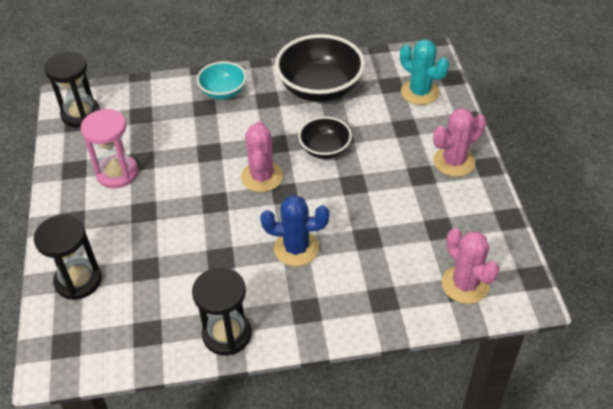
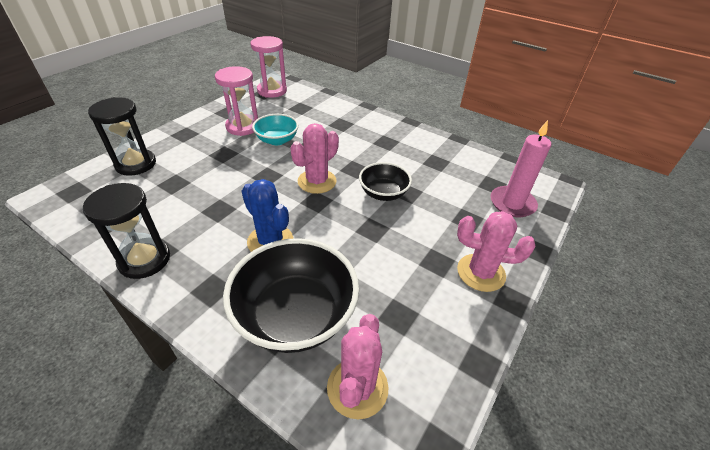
camera: 40 degrees right, 5 degrees down
(81, 114) = (272, 91): black hourglass -> pink hourglass
(223, 92) = (364, 123): turquoise bowl -> turquoise bowl (277, 140)
(320, 88) = (432, 156): black bowl -> black bowl (295, 315)
(420, 92) = (512, 204): turquoise cactus -> pink candle

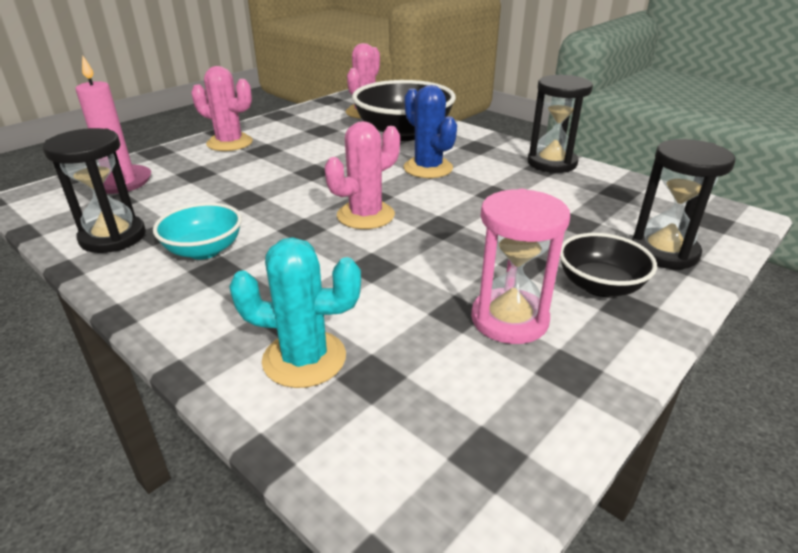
camera: 170 degrees left, 10 degrees down
(272, 91) = (461, 467): pink hourglass -> none
(277, 140) = (429, 283): turquoise bowl -> turquoise bowl (204, 250)
(326, 111) = (304, 359): none -> turquoise cactus
(383, 193) = (278, 199): black bowl -> black bowl (599, 286)
(458, 157) = (113, 237): none -> black hourglass

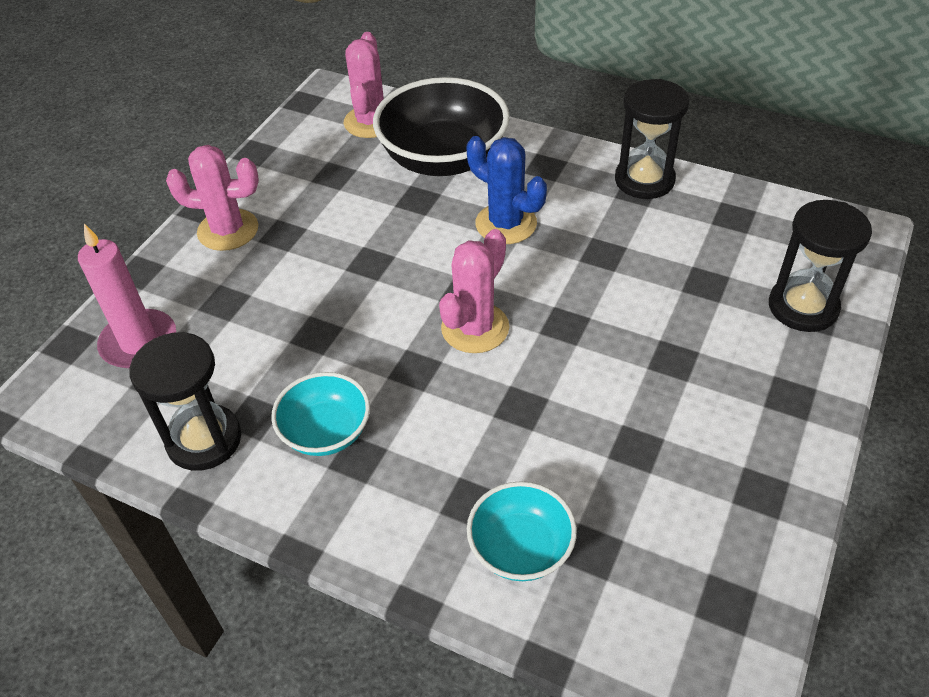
camera: 15 degrees left, 15 degrees up
(304, 359) = (521, 548): turquoise cactus -> turquoise bowl
(509, 319) = (687, 444): pink hourglass -> none
(599, 286) = (756, 374): black bowl -> none

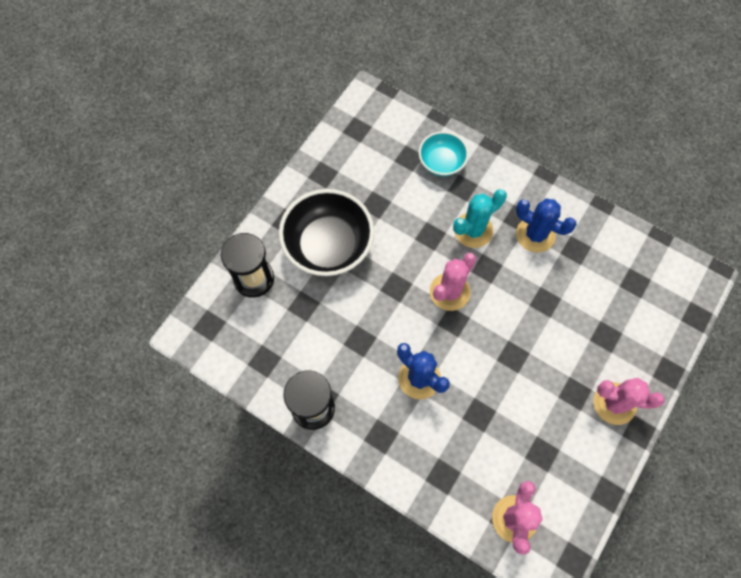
camera: 175 degrees left, 20 degrees up
(139, 342) = (653, 311): pink candle -> none
(204, 440) = (600, 239): black hourglass -> none
(326, 432) = (535, 235): turquoise bowl -> blue cactus
(443, 159) = (457, 458): black bowl -> black bowl (328, 246)
(443, 425) = (473, 230): none -> turquoise cactus

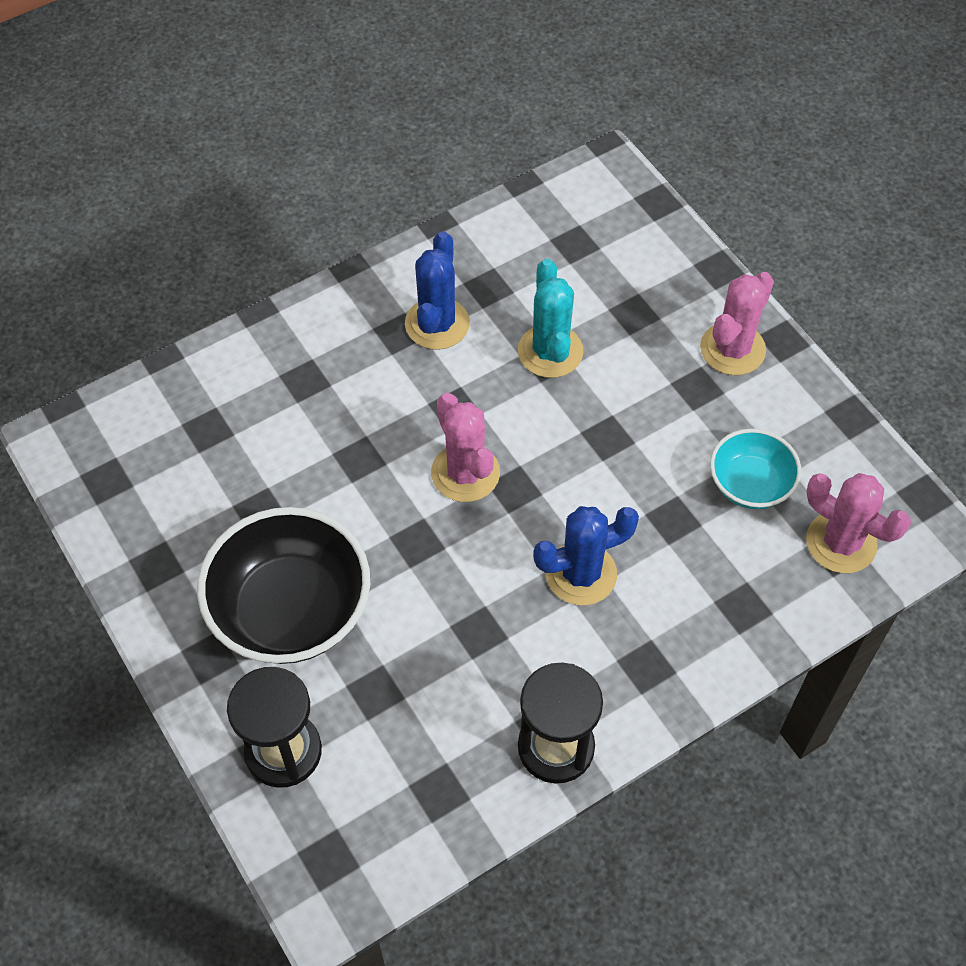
camera: 65 degrees left, 10 degrees down
(441, 162) = (245, 389): turquoise bowl -> turquoise bowl (750, 484)
(473, 230) = (383, 398): turquoise cactus -> turquoise cactus (550, 351)
(535, 235) = (437, 324): blue cactus -> blue cactus turned 45 degrees counterclockwise

